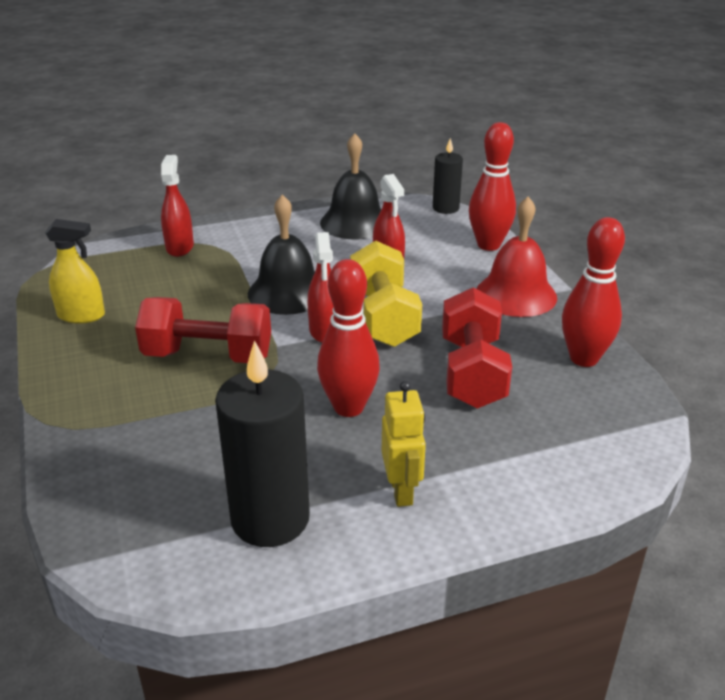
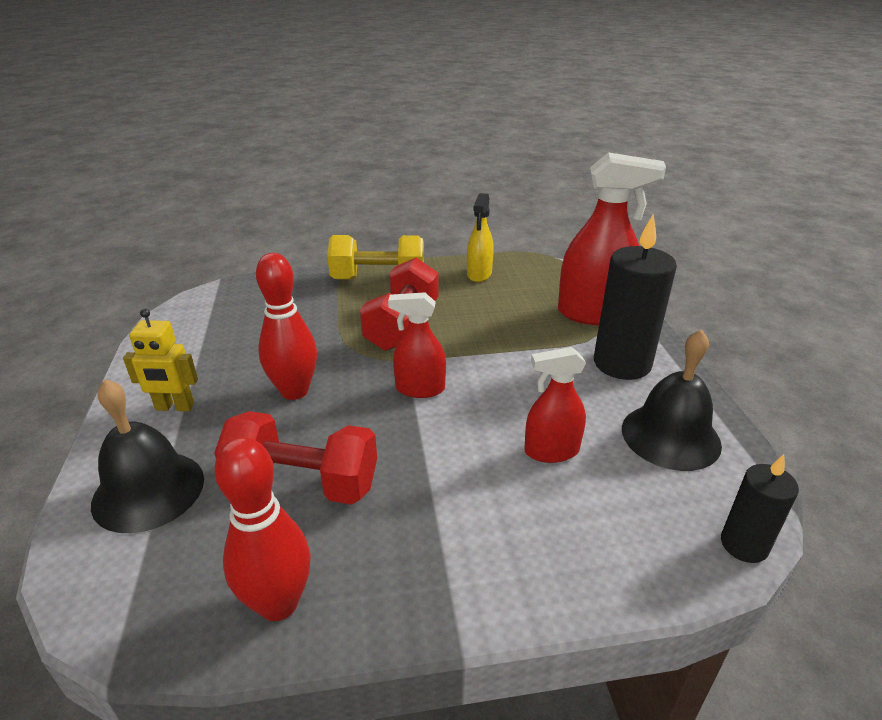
camera: 100 degrees right, 0 degrees up
(180, 247) = (594, 314): red spray bottle -> red spray bottle, size x1.73
(270, 519) = (197, 345): black candle -> black candle (622, 363)
(288, 292) = (498, 371): black bell -> black bell (148, 490)
(384, 318) = (432, 431): yellow dumbbell -> yellow dumbbell (378, 279)
(488, 245) = (613, 574): red bowling pin -> none
(516, 294) = (457, 570): red bell -> none

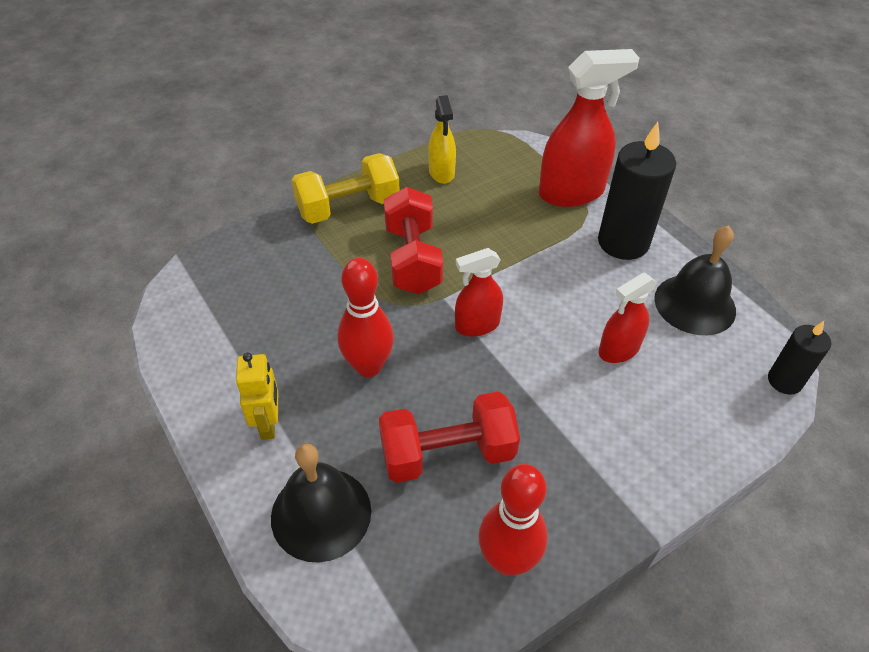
camera: 25 degrees left, 15 degrees up
(174, 407) = (269, 424): yellow robot -> yellow robot turned 75 degrees counterclockwise

